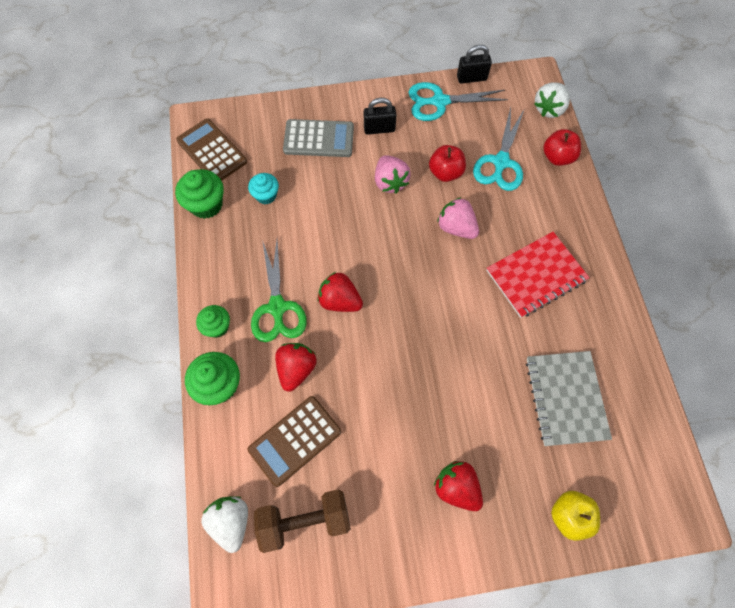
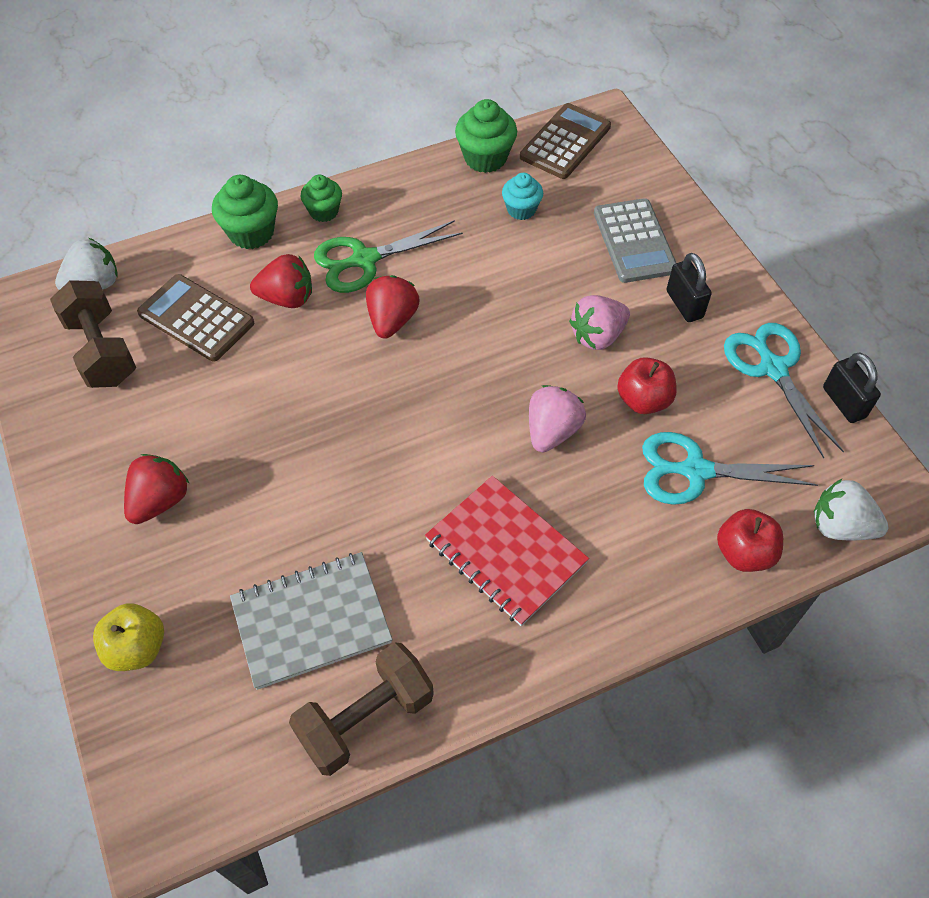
camera: 75 degrees right, 10 degrees down
(632, 378) = (365, 718): none -> brown dumbbell

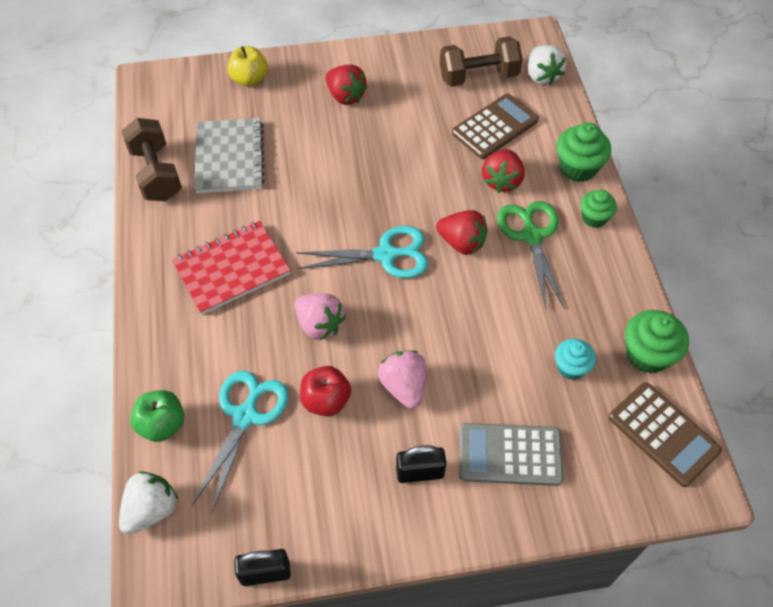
camera: 105 degrees right, 0 degrees up
(744, 553) = (162, 424): red apple -> green apple
(773, 368) = (323, 523): turquoise scissors -> turquoise scissors (385, 255)

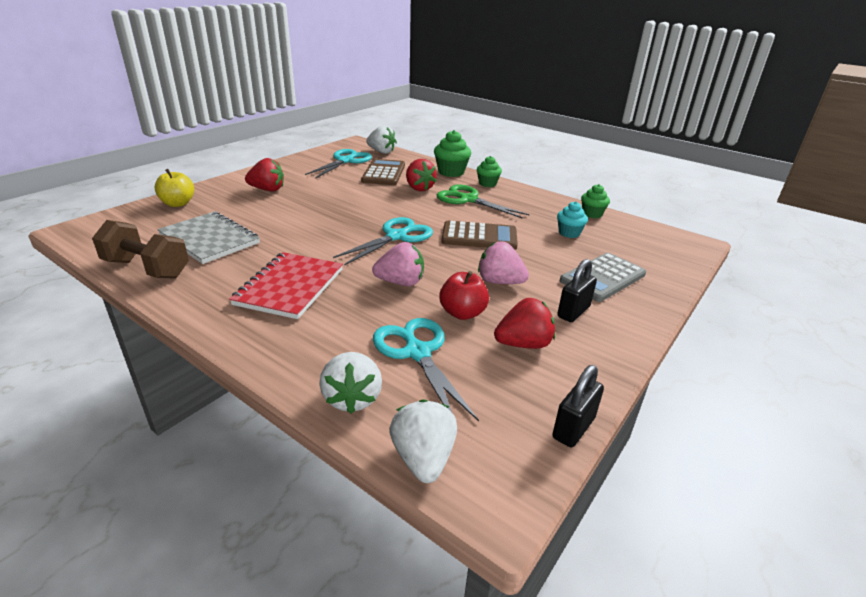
camera: 45 degrees left, 25 degrees down
(162, 424) = (352, 398): green apple -> white strawberry
(461, 243) = (435, 215): red strawberry -> red strawberry (523, 344)
(478, 76) = (345, 161): brown dumbbell -> turquoise scissors
(647, 354) = (592, 214): green cupcake -> green cupcake, size x0.65
(663, 434) = (648, 235): brown calculator -> brown calculator (479, 237)

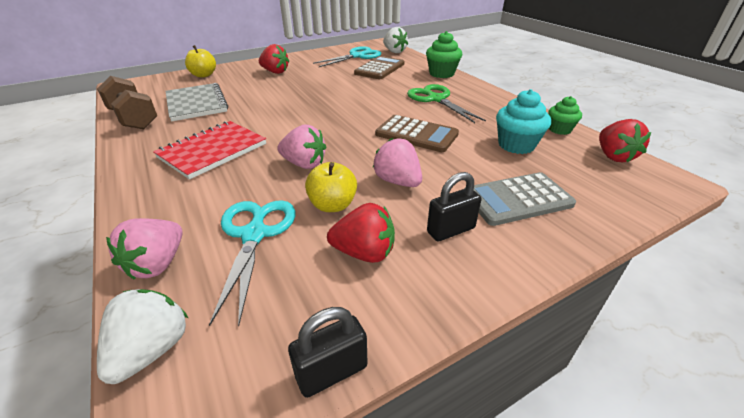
camera: 25 degrees right, 5 degrees up
(352, 398) = (158, 264): white strawberry -> pink strawberry
(396, 237) = (339, 123): turquoise scissors -> none
(419, 188) = (399, 84): red strawberry -> red strawberry (613, 156)
(462, 313) = (332, 205): red apple -> yellow apple
(487, 184) = (468, 87): green cupcake -> none
(569, 233) = (516, 145): turquoise cupcake -> turquoise cupcake, size x1.54

